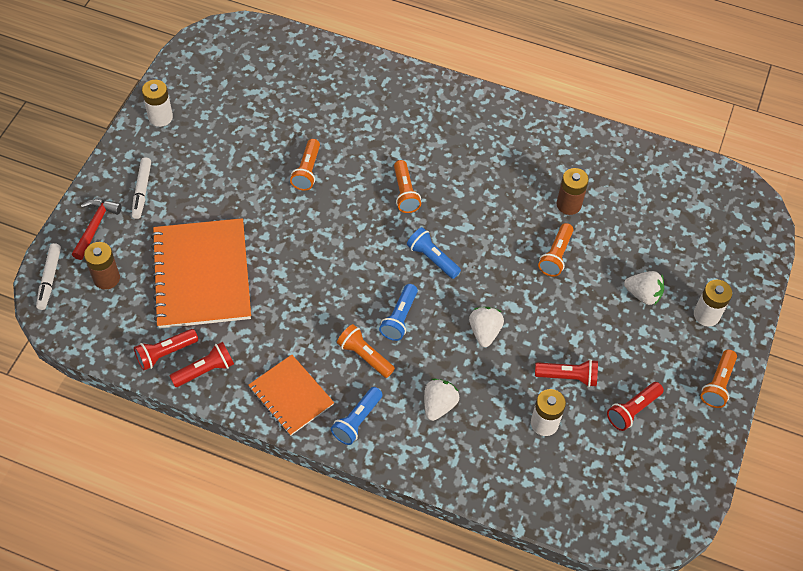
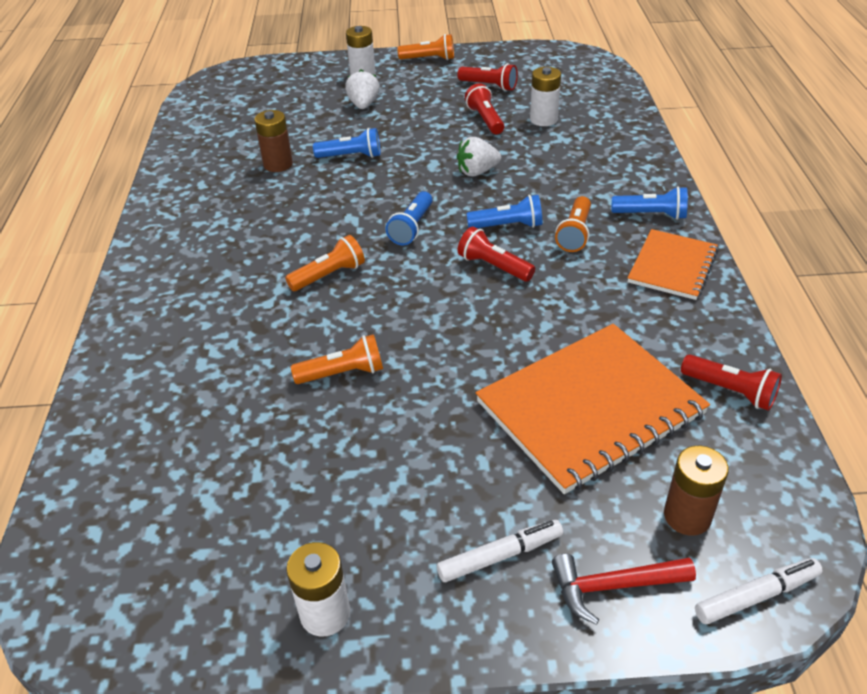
camera: 110 degrees left, 15 degrees down
(205, 370) = (714, 345): red flashlight -> red flashlight (493, 266)
(439, 405) = (583, 174): white strawberry -> none
(556, 256) = (351, 156): orange flashlight -> blue flashlight

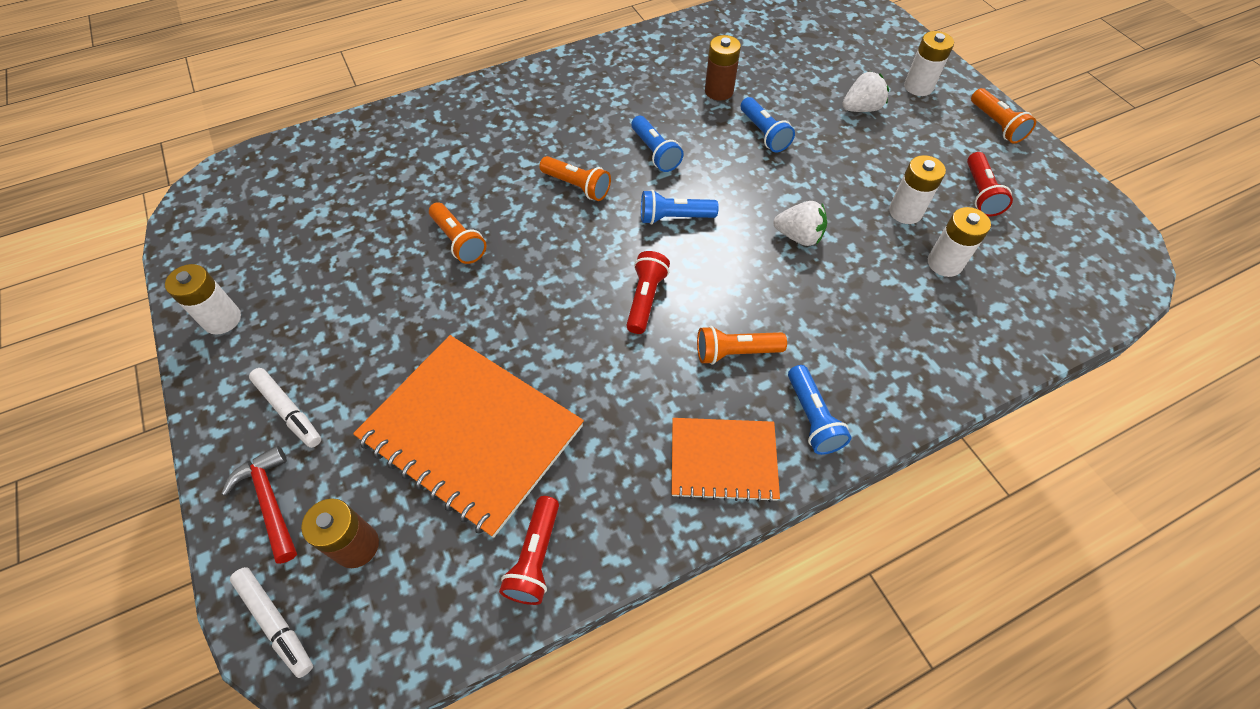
camera: 65 degrees right, 15 degrees up
(477, 172) = (798, 236): white strawberry -> white strawberry turned 150 degrees clockwise
(485, 119) = (905, 212): red flashlight -> white battery
(507, 226) = (717, 290): blue flashlight -> blue flashlight (655, 152)

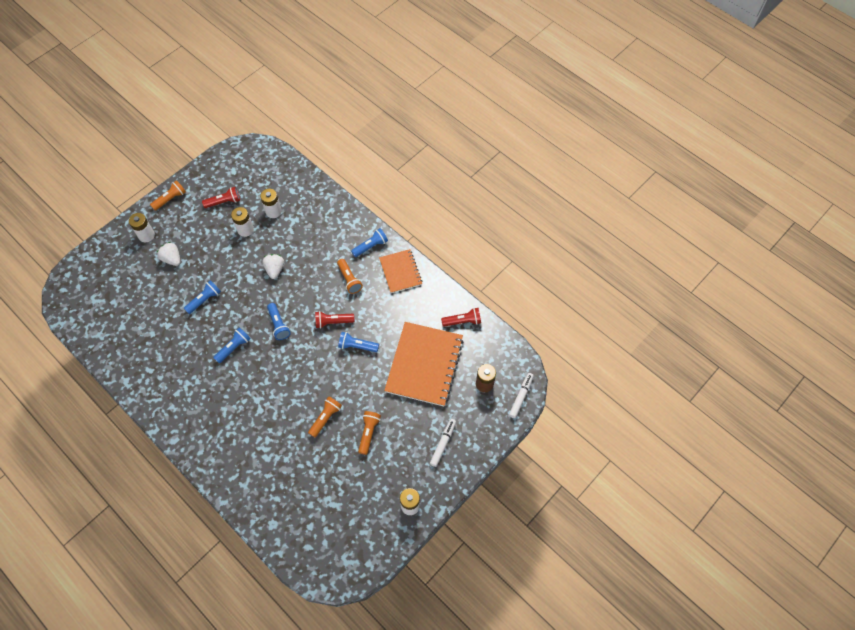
camera: 110 degrees left, 5 degrees up
(270, 501) = (482, 426): red hammer -> none
(574, 324) = (357, 346): none -> blue flashlight
(577, 186) = (270, 377): orange flashlight -> orange flashlight (368, 433)
(719, 91) = (173, 330): brown battery -> none

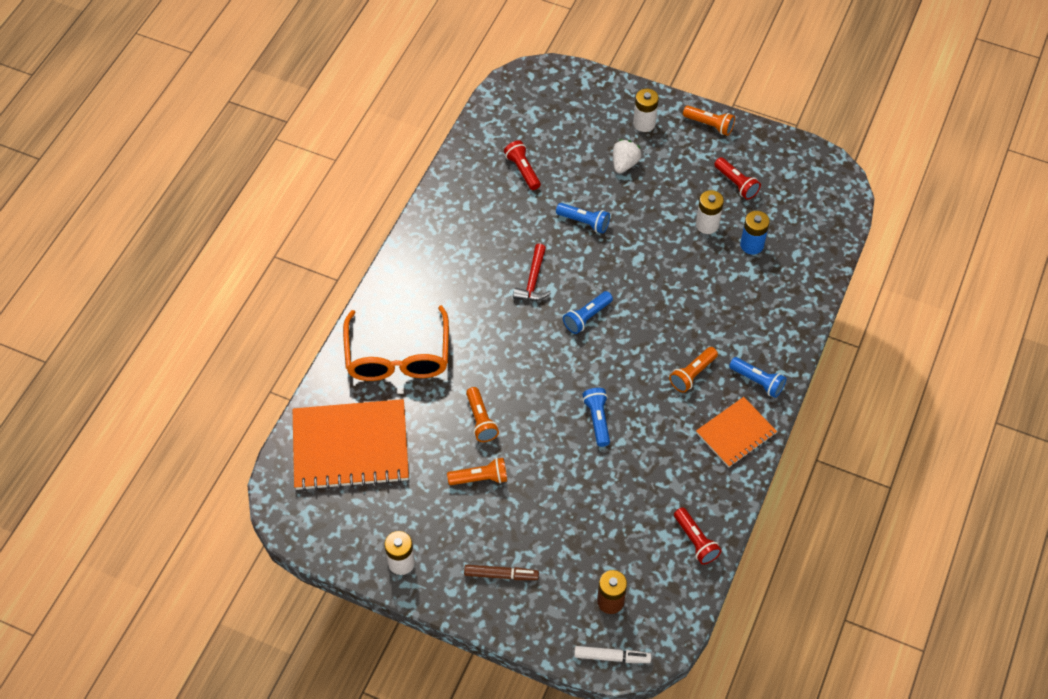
camera: 70 degrees right, 5 degrees down
(234, 347) = (533, 280): blue flashlight -> red hammer
(250, 457) = (398, 357): none -> orange glasses
(273, 211) = (751, 245): white battery -> blue battery
(275, 269) = (665, 281): white strawberry -> none
(325, 418) = (481, 420): orange flashlight -> orange flashlight turned 60 degrees clockwise
(333, 322) = (619, 378): red flashlight -> red flashlight (522, 170)
(424, 365) = (606, 513): orange notebook -> orange notebook (350, 447)
(443, 443) = (501, 575): white marker -> brown marker

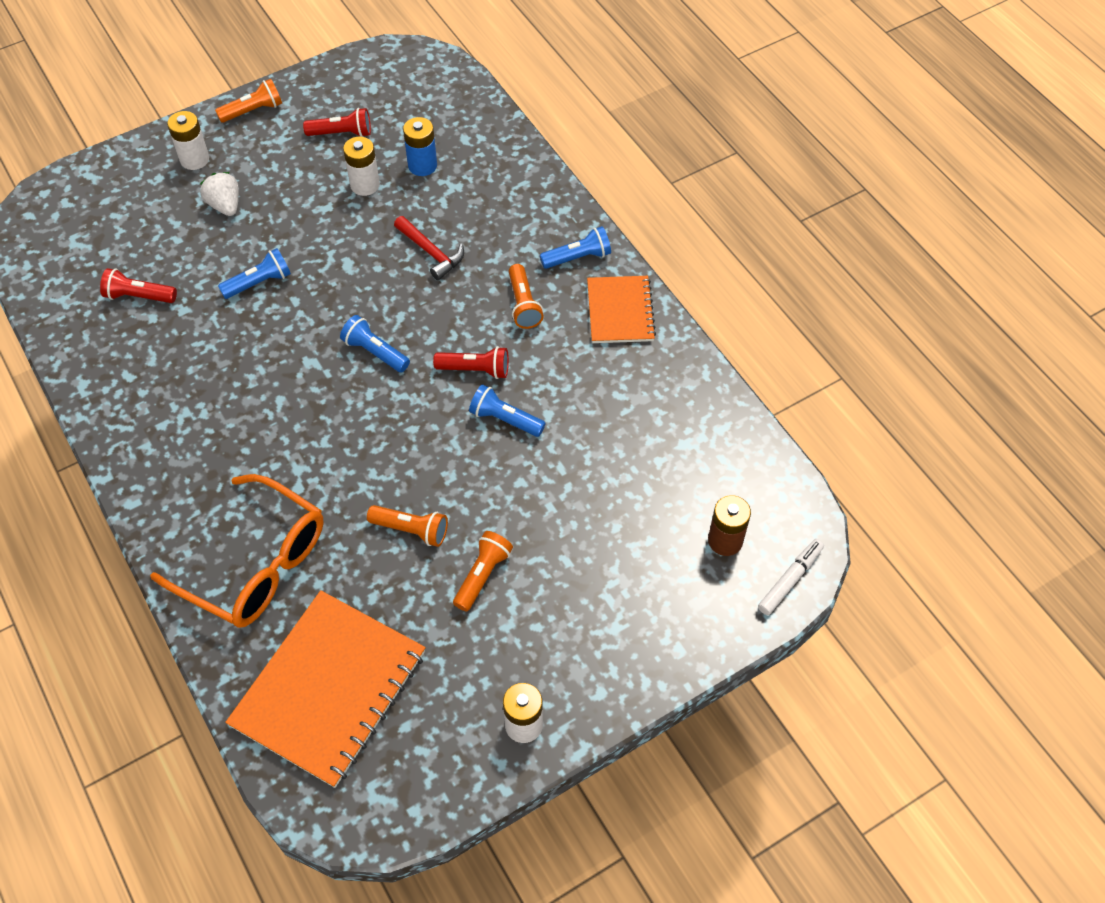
camera: 55 degrees left, 0 degrees up
(501, 575) = (617, 628): brown marker -> none
(533, 280) = (285, 372): red hammer -> red hammer (431, 252)
(587, 317) = (375, 352): blue flashlight -> blue flashlight turned 135 degrees clockwise
(695, 541) = (713, 421): red flashlight -> red flashlight (475, 369)

